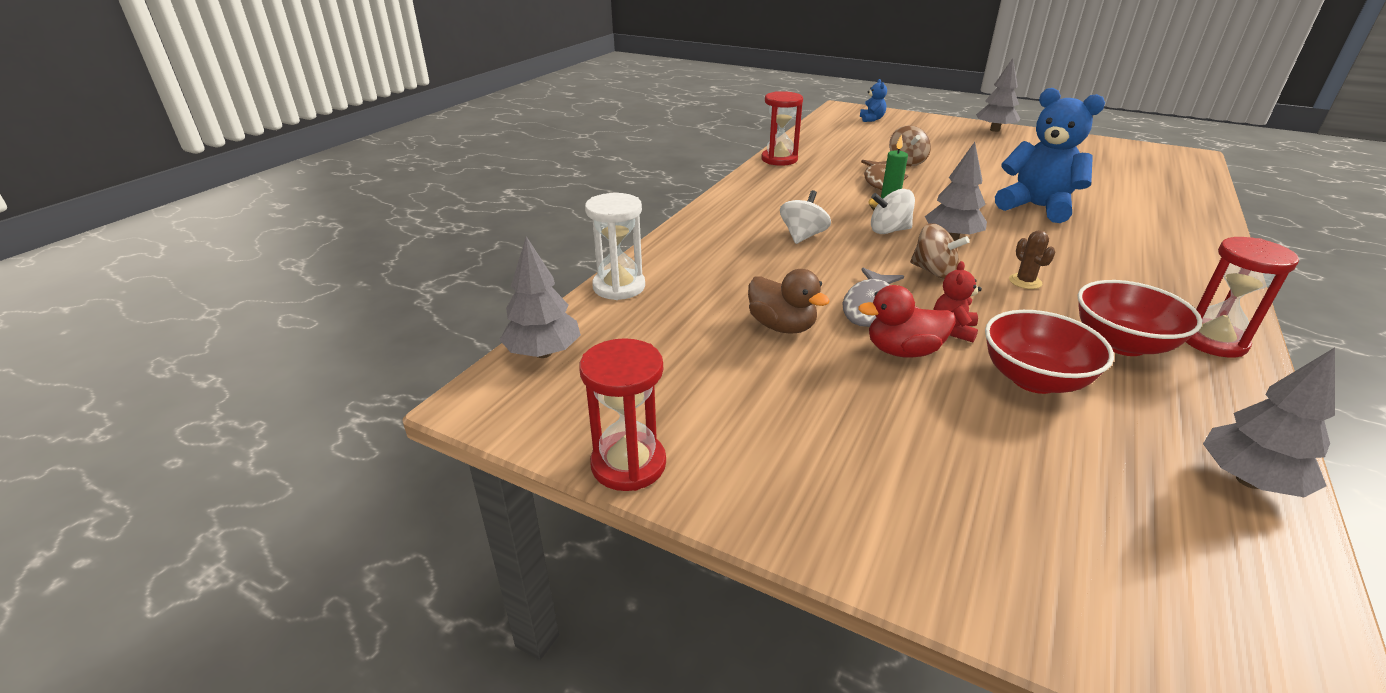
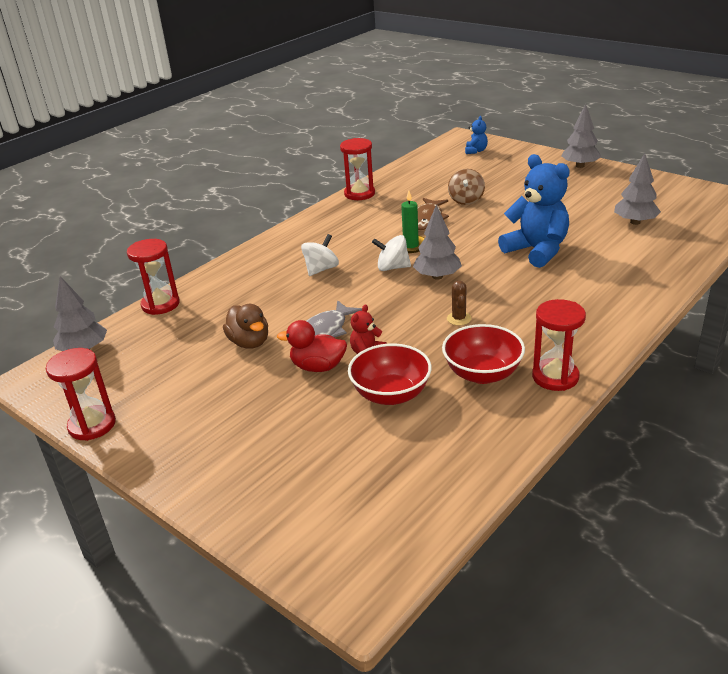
camera: 15 degrees right, 0 degrees up
(619, 287) = (160, 304): white hourglass -> red hourglass
(933, 271) = (395, 306): brown spinning top -> none
(1248, 480) = (468, 473): grey tree -> grey tree (635, 222)

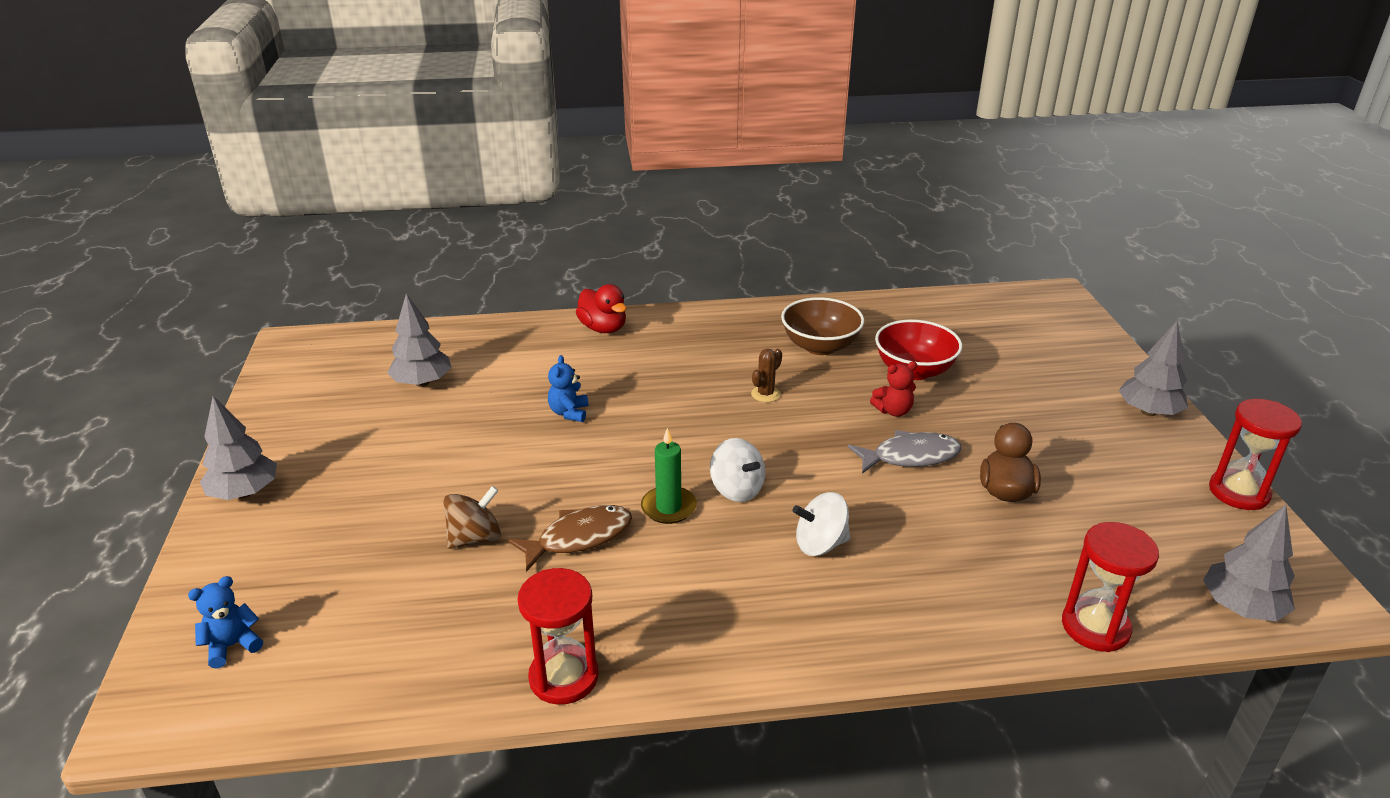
camera: 140 degrees left, 0 degrees up
(318, 367) = (954, 425): red duck -> red duck (603, 328)
(437, 276) = (711, 447): grey tree -> grey tree (1148, 412)
(482, 374) = (820, 346): red bowl -> brown bowl
(537, 251) = (569, 413): blue teddy bear -> blue teddy bear, size x0.46
(555, 377) = (772, 318): red hourglass -> none

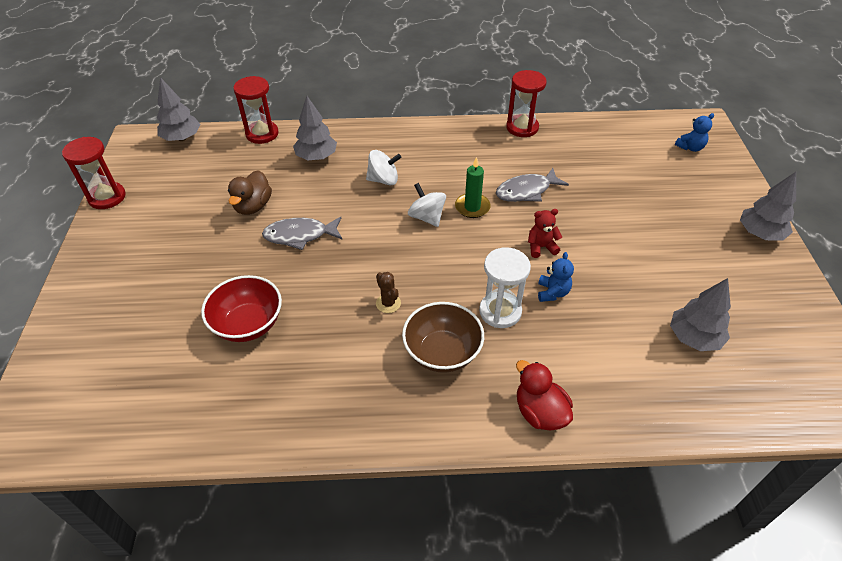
camera: 175 degrees left, 15 degrees up
(475, 538) = (589, 194): brown spinning top -> none
(579, 538) = (526, 191): brown fish -> grey fish
(634, 393) = (500, 311): none -> white hourglass
(765, 394) = (388, 303): brown cactus -> brown cactus turned 75 degrees counterclockwise
(820, 346) = (320, 365): brown bowl -> brown bowl (442, 352)
(893, 411) = (290, 278): red teddy bear -> red teddy bear (541, 247)
(1148, 412) = (93, 265): grey tree -> grey tree (316, 157)

